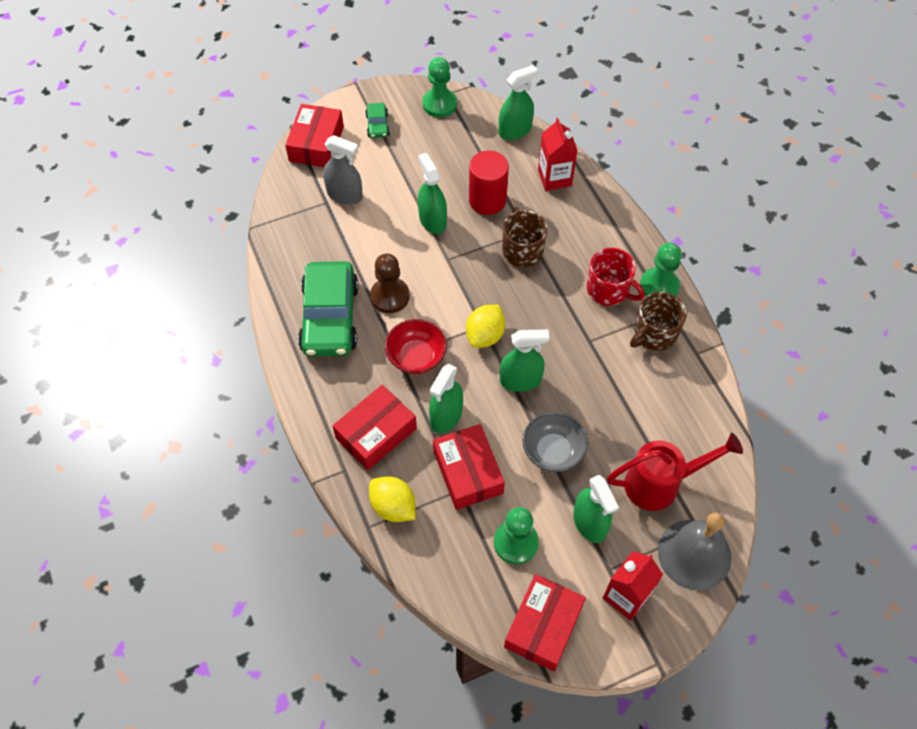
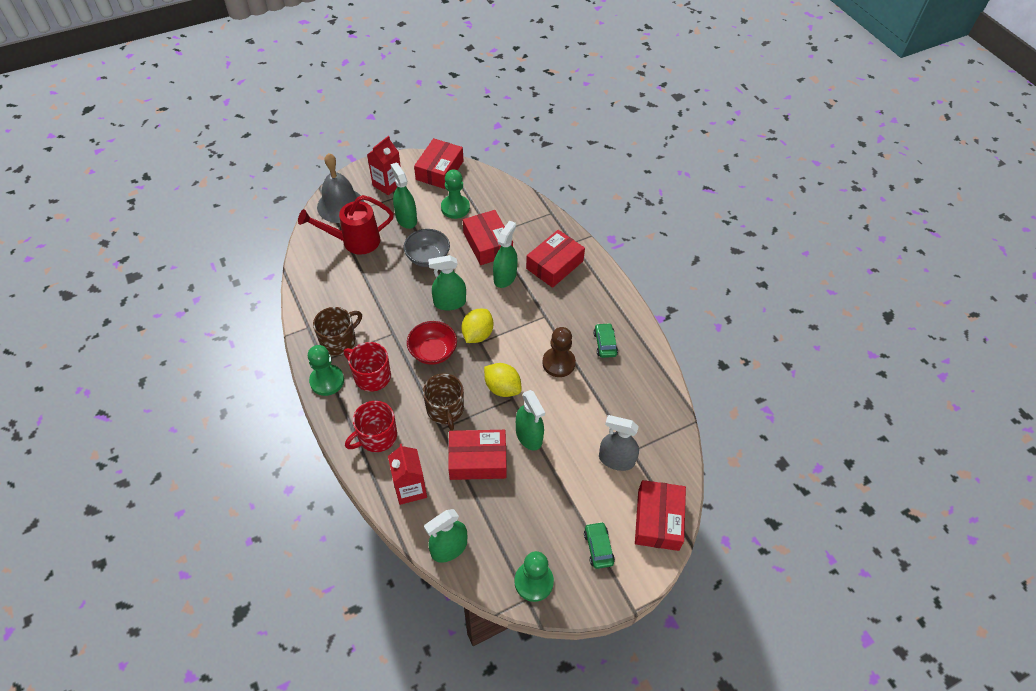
camera: 175 degrees right, 5 degrees down
(330, 318) = (605, 344): green car -> green car, size x0.45
(393, 507) = (536, 223): yellow lemon -> yellow lemon (502, 388)
(416, 357) = (531, 316): red bowl -> red bowl (433, 352)
(487, 200) = (477, 460): red cylinder -> red box
(594, 226) = (376, 436): none -> red mug

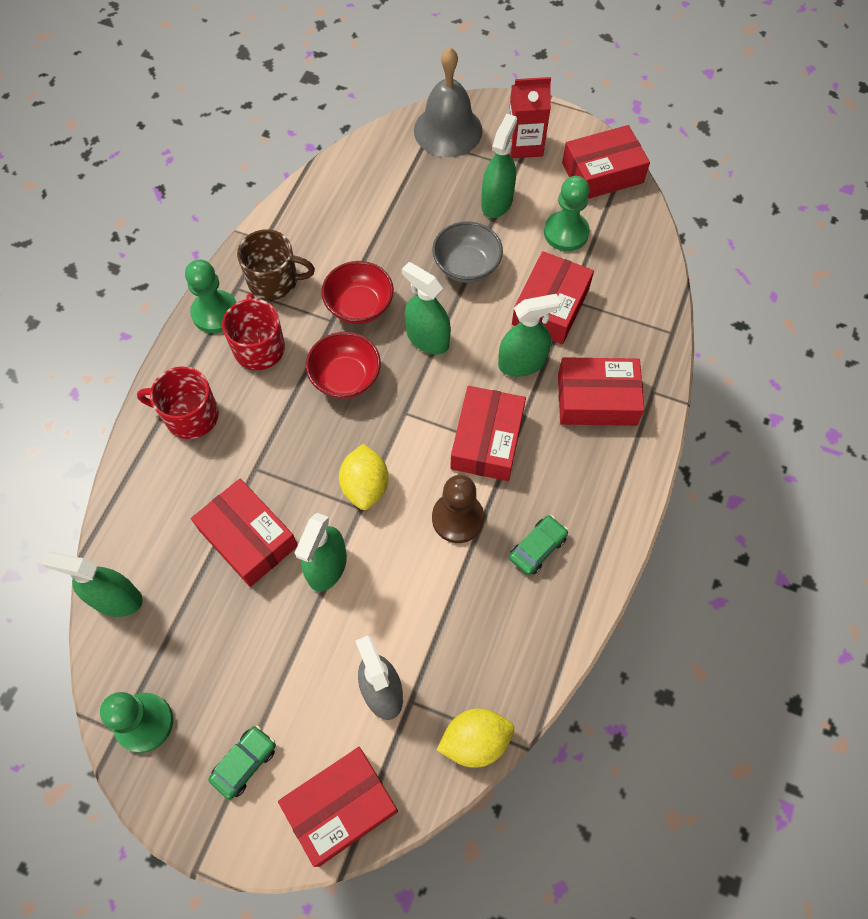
camera: 50 degrees right, 10 degrees up
(355, 241) = (414, 184): red watering can -> none
(398, 316) = (359, 306): none -> red bowl
(410, 488) = (155, 500): red carton -> none
(445, 409) = (283, 452): brown mug -> none
(477, 334) = (412, 401): yellow lemon -> yellow lemon (475, 741)
(530, 321) = (487, 440): none -> red box

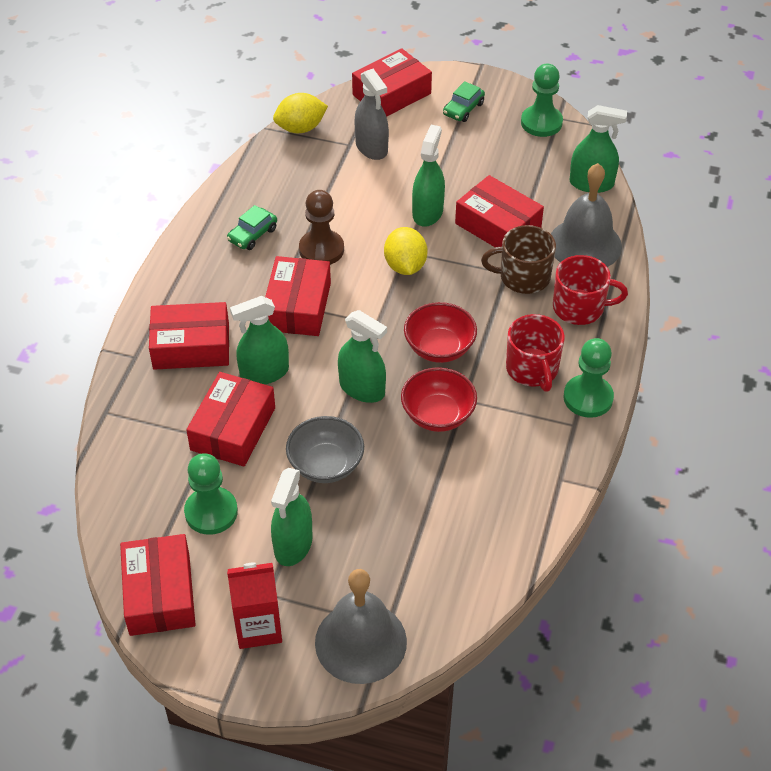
camera: 175 degrees right, 15 degrees down
(156, 501) = (585, 244): none -> grey bell
(274, 280) = (535, 435): brown mug -> brown mug (523, 277)
(602, 173) = (160, 594): red box -> red box turned 75 degrees counterclockwise

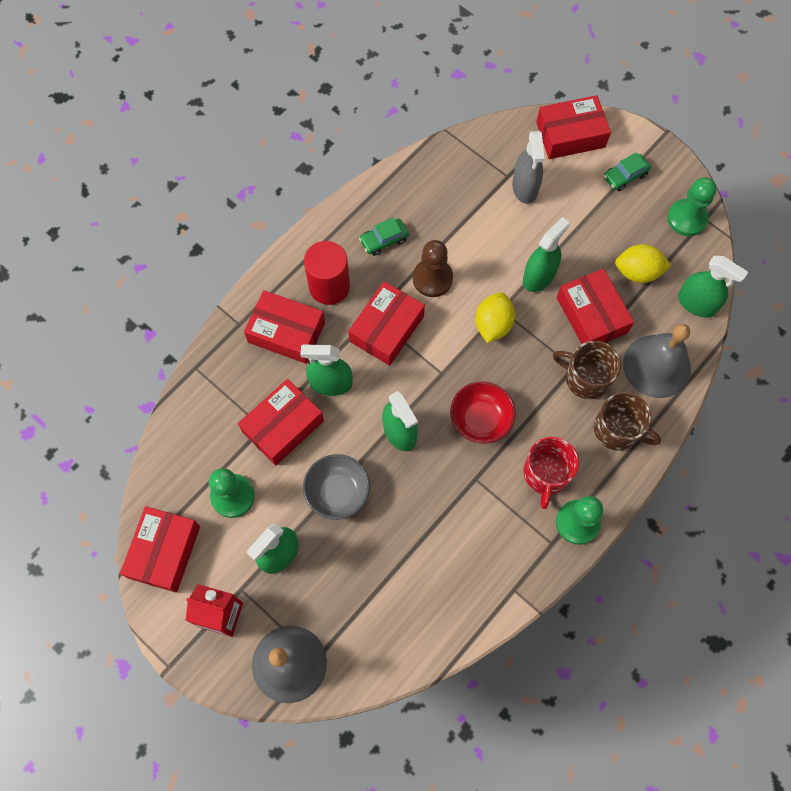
camera: 25 degrees right, 20 degrees up
(216, 292) = (329, 286): none -> red cylinder
(300, 128) = (475, 142): yellow lemon -> yellow lemon (637, 272)
(438, 415) = (447, 484): red bowl -> none
(580, 307) = (618, 429): red mug -> brown mug

